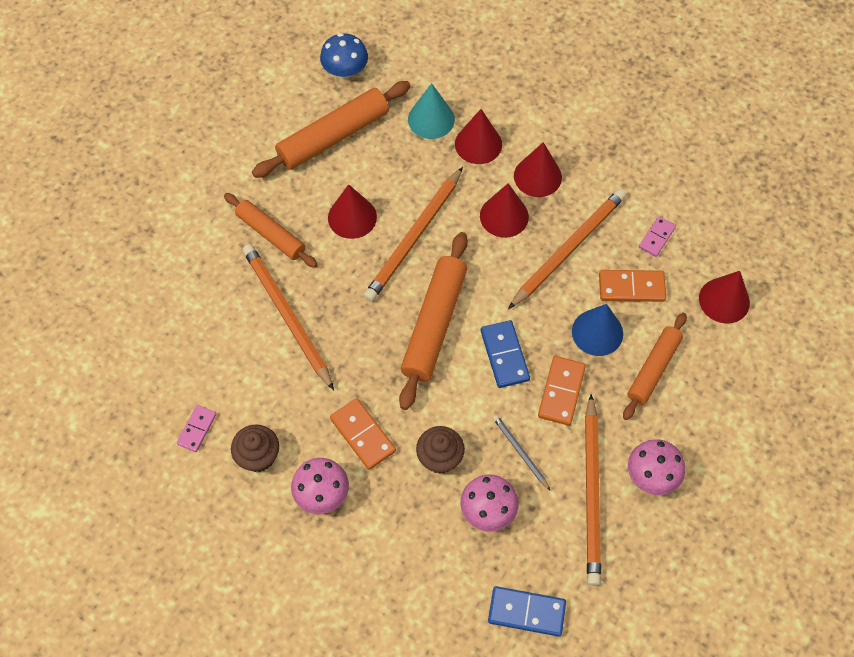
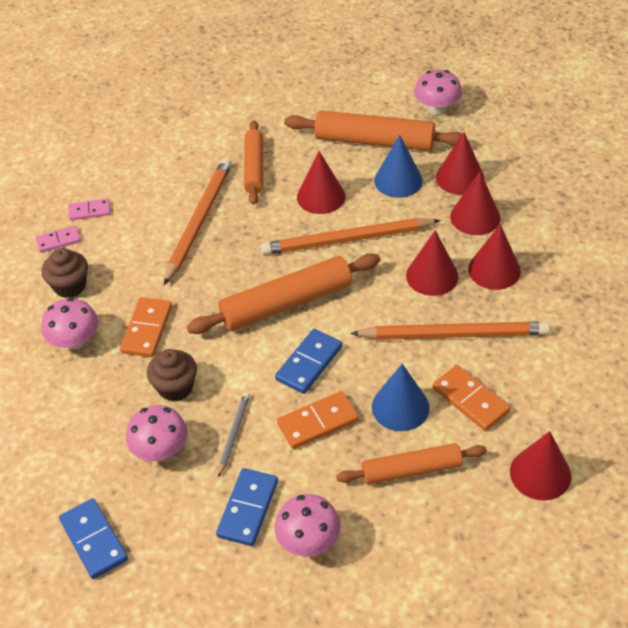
camera: 50 degrees right, 15 degrees down
(345, 70) = (437, 108): blue mushroom -> pink mushroom
(391, 157) = (398, 180): none -> blue cone
(431, 119) = (460, 178): turquoise cone -> red cone
(592, 492) = (247, 509): orange pencil -> blue domino
(657, 237) = (540, 383): pink domino -> pink domino (89, 211)

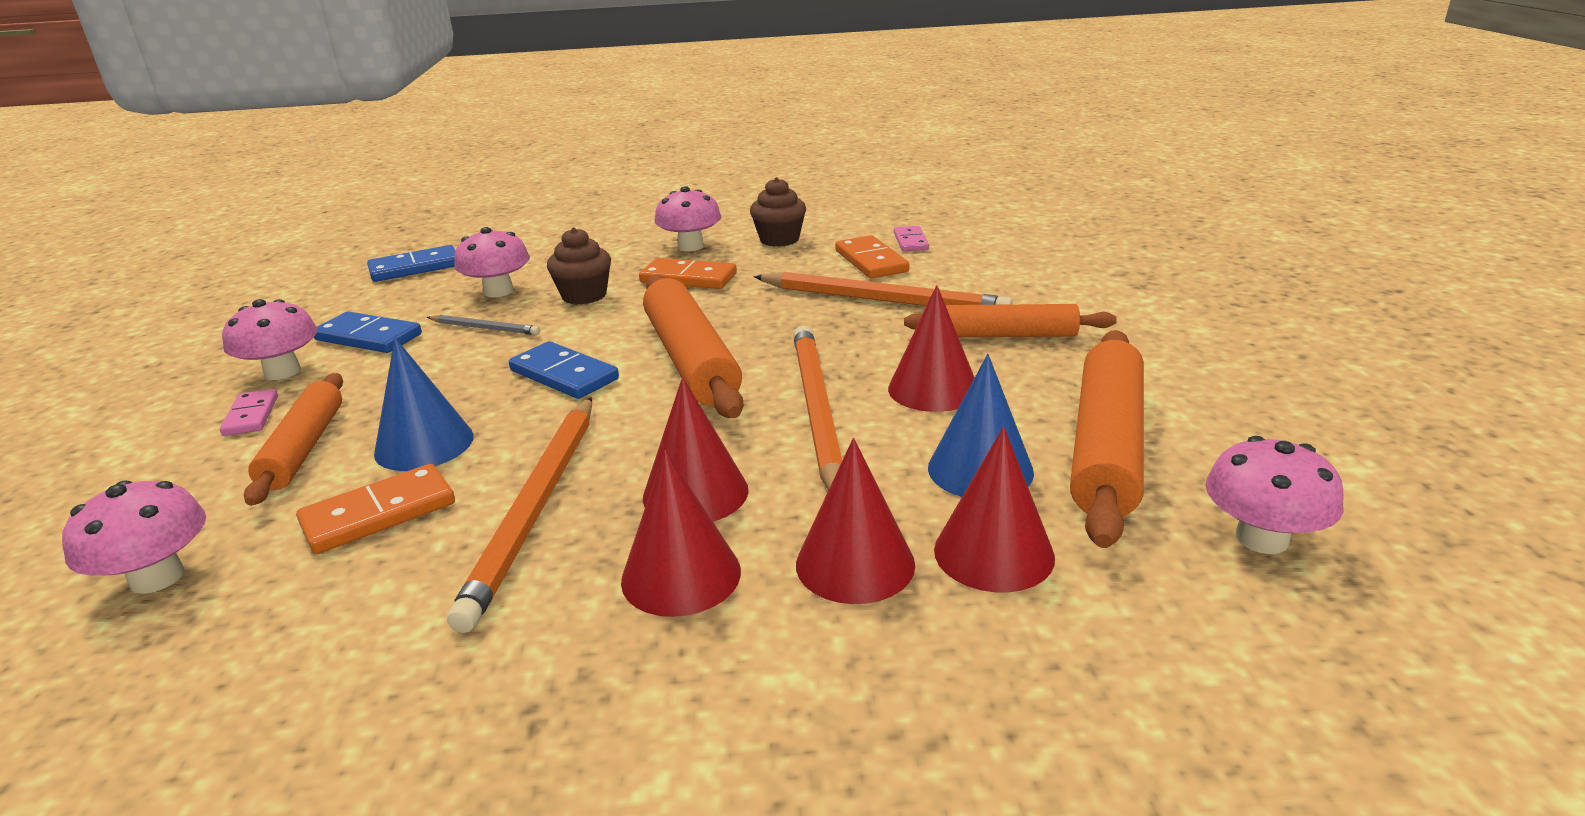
camera: 95 degrees right, 20 degrees down
(58, 240) = (859, 230): pink domino -> pink domino (251, 415)
(317, 422) = (455, 380): orange domino -> orange domino (871, 261)
(540, 474) = (157, 577): red cone -> pink mushroom

